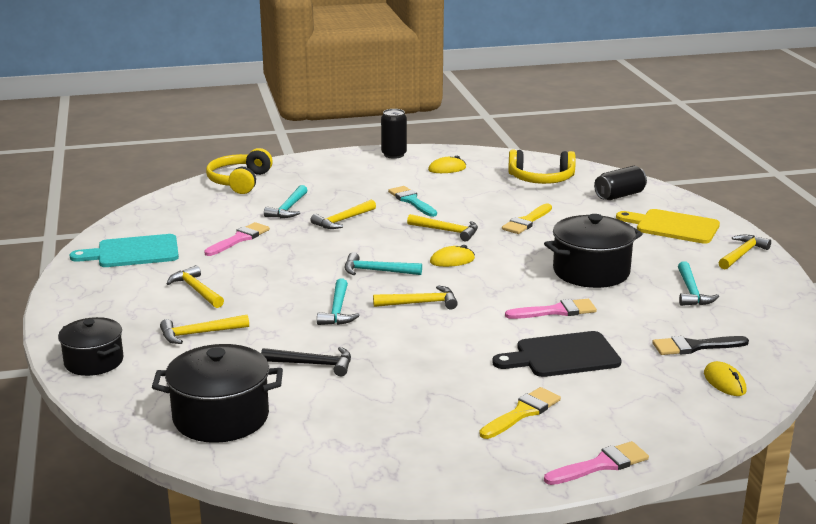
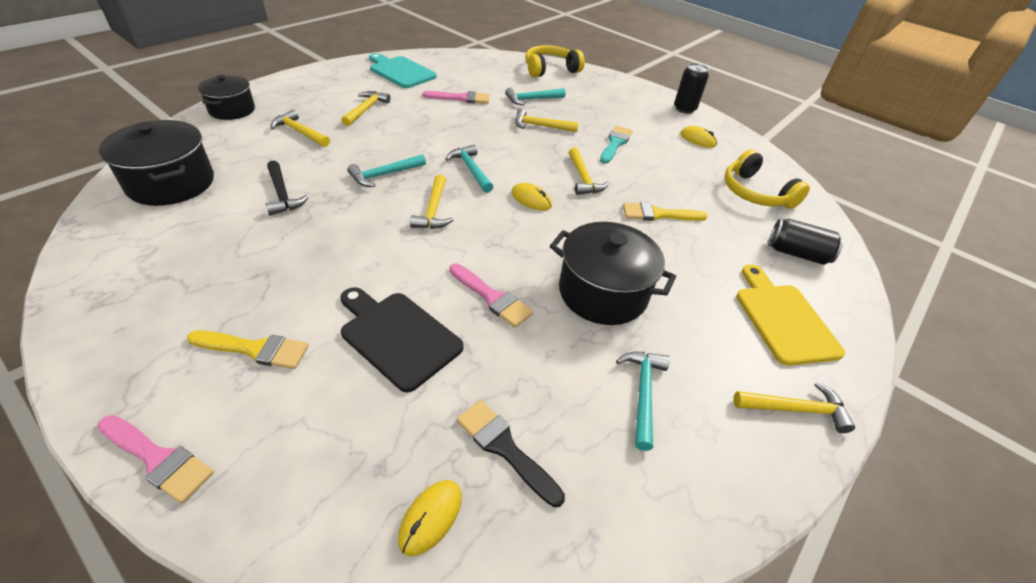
camera: 50 degrees right, 20 degrees up
(420, 303) = (433, 210): yellow hammer -> yellow hammer turned 45 degrees clockwise
(691, 292) = (642, 393): turquoise hammer -> turquoise hammer turned 135 degrees clockwise

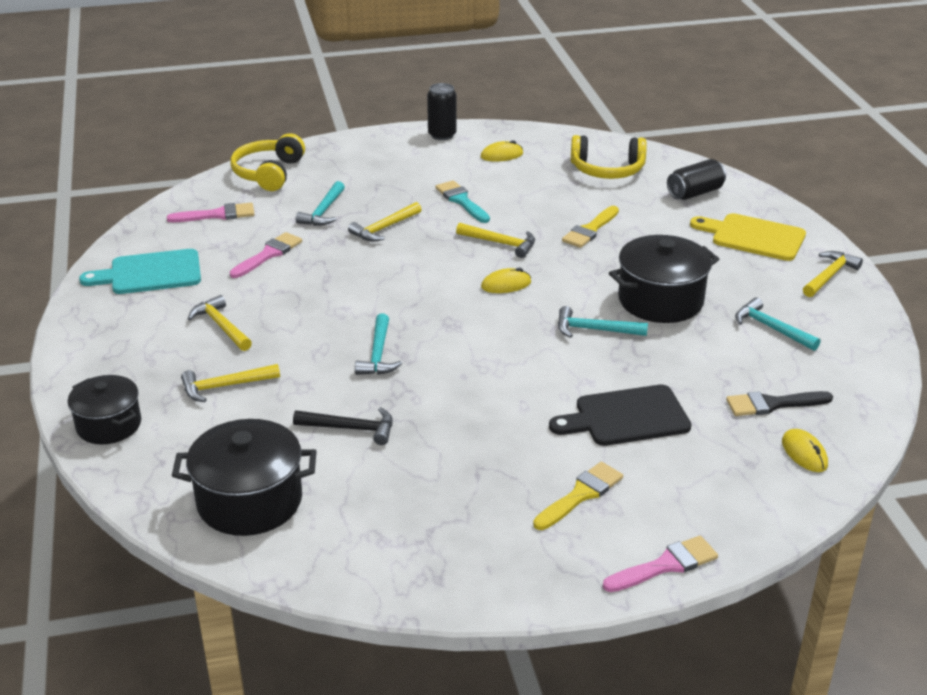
camera: 50 degrees left, 10 degrees down
(433, 210) = (470, 344): yellow hammer -> none
(471, 169) = (422, 299): turquoise hammer -> turquoise hammer (595, 330)
(492, 297) = (620, 355): pink brush -> pink brush (217, 215)

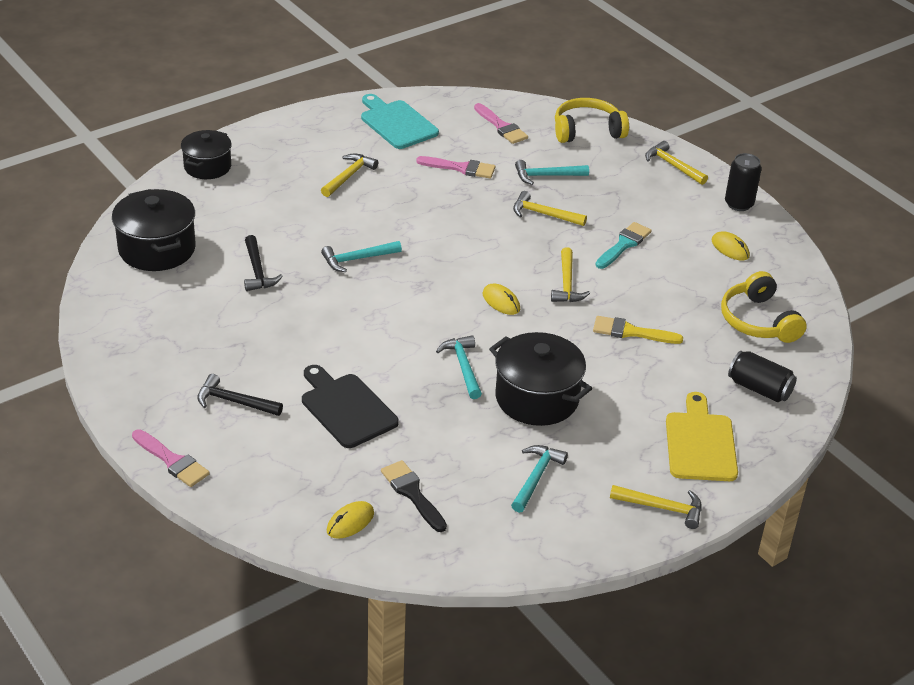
camera: 65 degrees right, 5 degrees up
(225, 386) = (276, 200): yellow hammer -> yellow hammer (673, 166)
(581, 495) = (234, 402): yellow brush -> black hammer

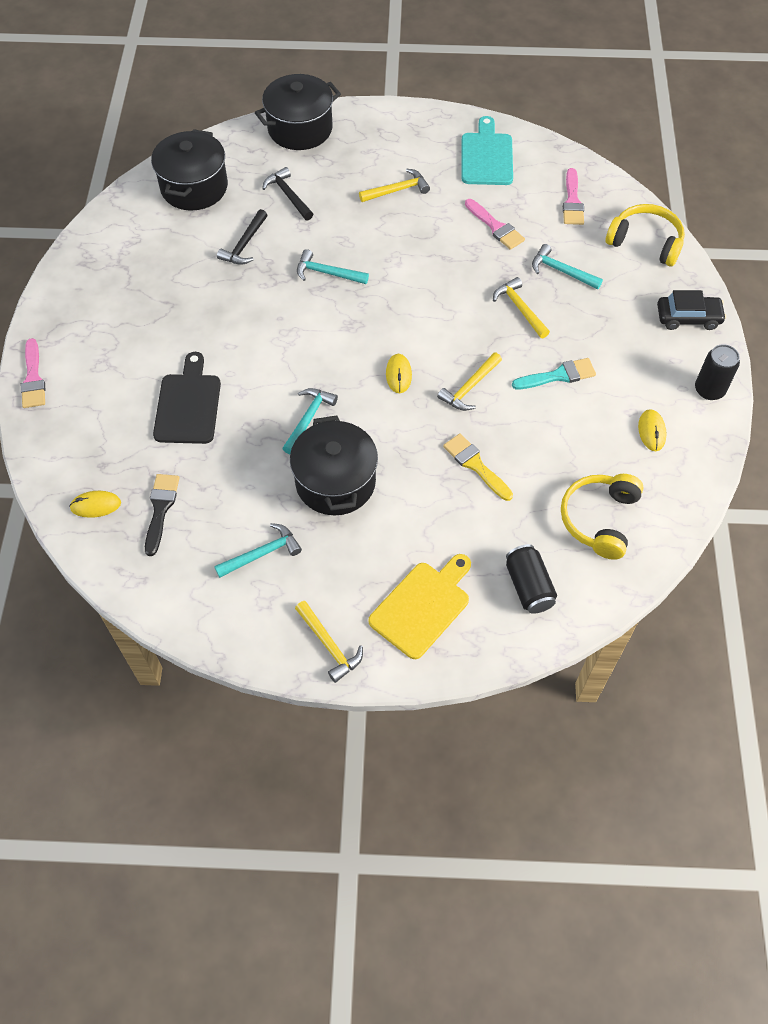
camera: 40 degrees right, 20 degrees up
(207, 167) = (300, 129): black pot -> black pot, size x1.52
(234, 402) = (119, 353): black hammer -> black hammer (288, 195)
(673, 166) = (688, 317): yellow hammer -> black car

